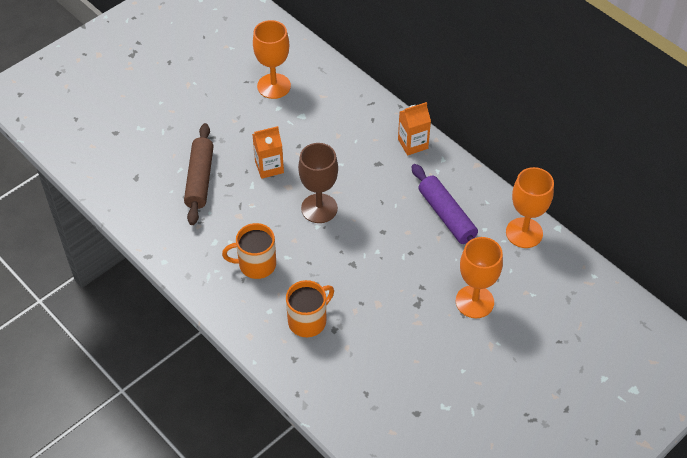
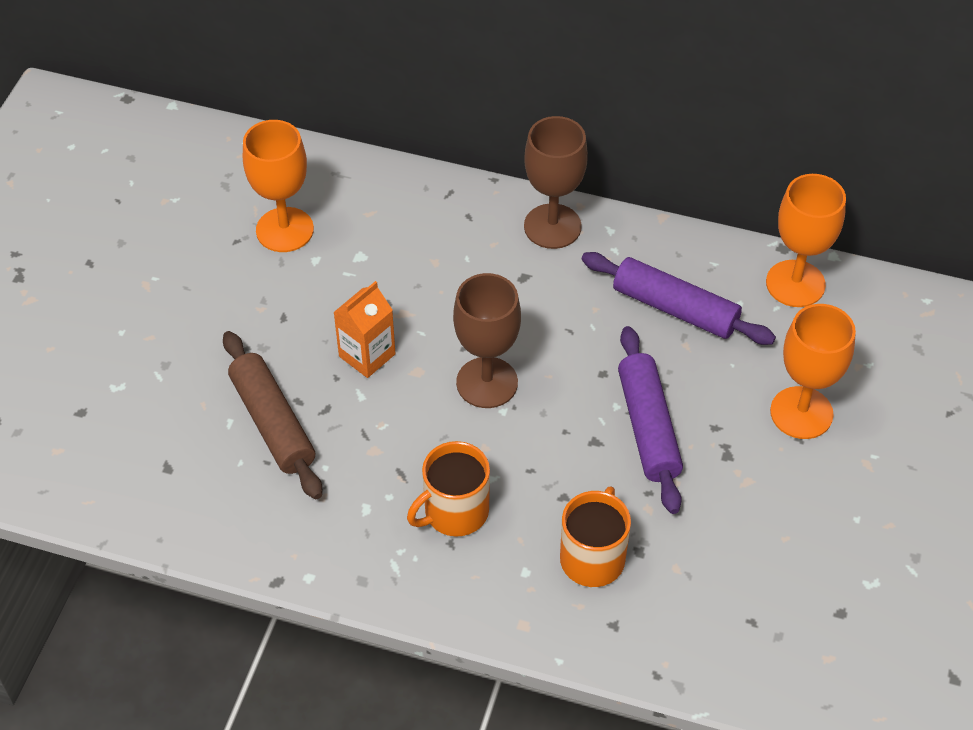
camera: 30 degrees left, 0 degrees up
(385, 270) = (647, 427): none -> purple rolling pin
(413, 144) = (552, 226): orange carton -> brown goblet

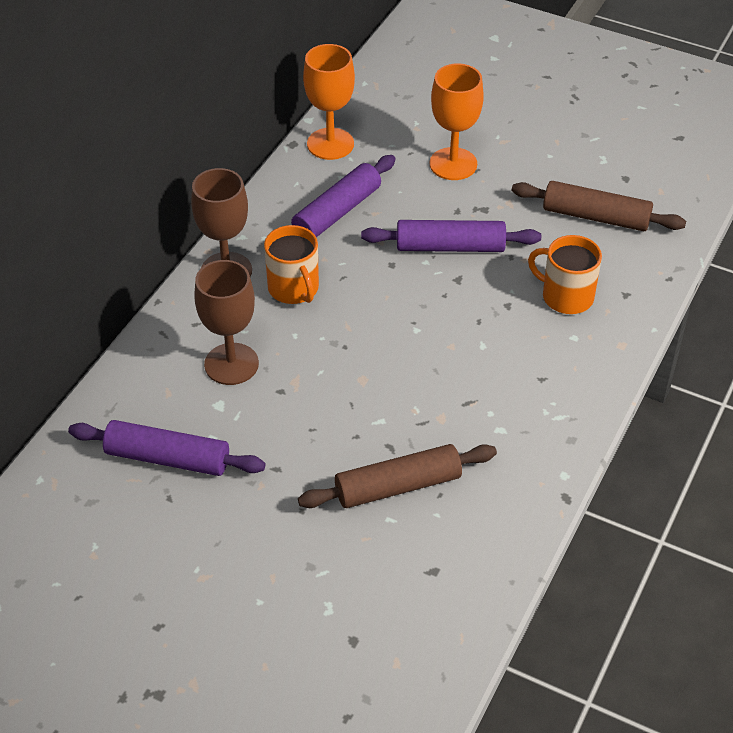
camera: 80 degrees left, 5 degrees down
(284, 230) = (168, 458): orange goblet -> purple rolling pin
(367, 355) = (337, 411): orange carton -> none
(454, 511) = (512, 372): orange mug -> orange mug (294, 288)
(487, 382) = (385, 335): brown goblet -> brown goblet (231, 364)
(750, 581) = (595, 217): none -> brown rolling pin

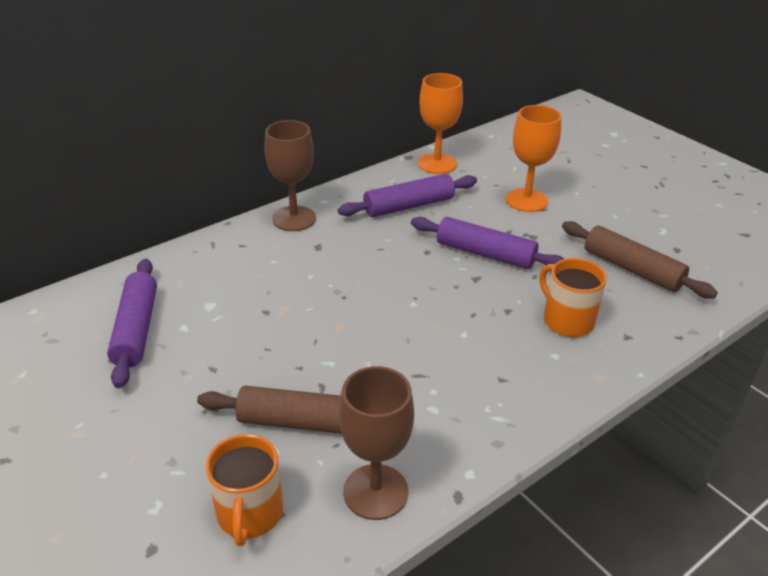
camera: 25 degrees right, 10 degrees down
(168, 458) = (137, 329): purple rolling pin -> purple rolling pin turned 45 degrees clockwise
(231, 364) = (244, 280): brown goblet -> brown goblet (375, 491)
(294, 288) = (335, 244): orange mug -> orange mug (249, 514)

